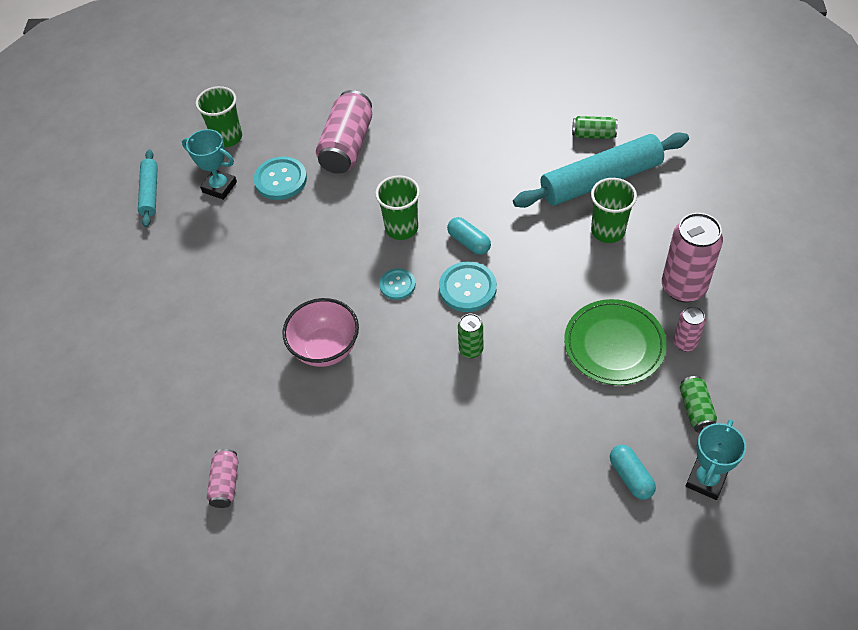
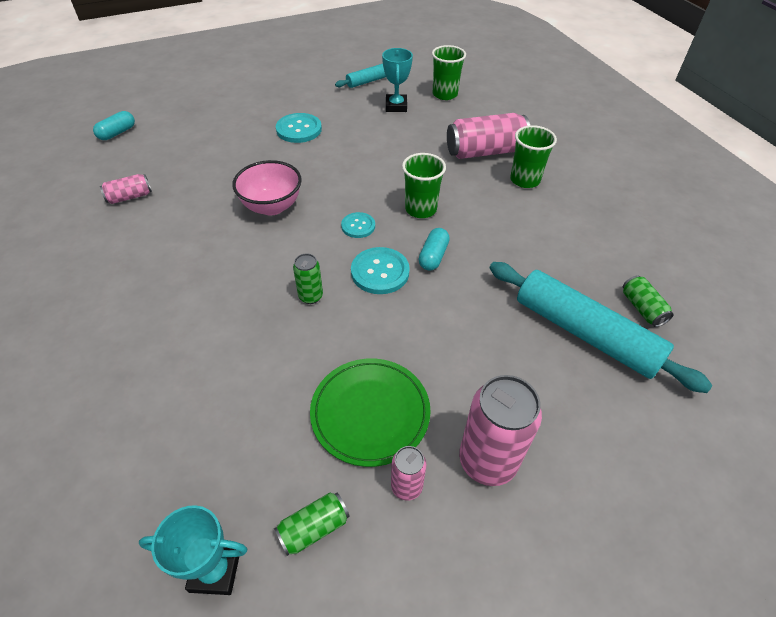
camera: 60 degrees right, 5 degrees down
(280, 180) = (424, 130): turquoise button -> turquoise button (299, 129)
(608, 231) = (520, 360): green cup -> green cup (525, 180)
(630, 477) = (200, 482): turquoise capsule -> turquoise capsule (117, 133)

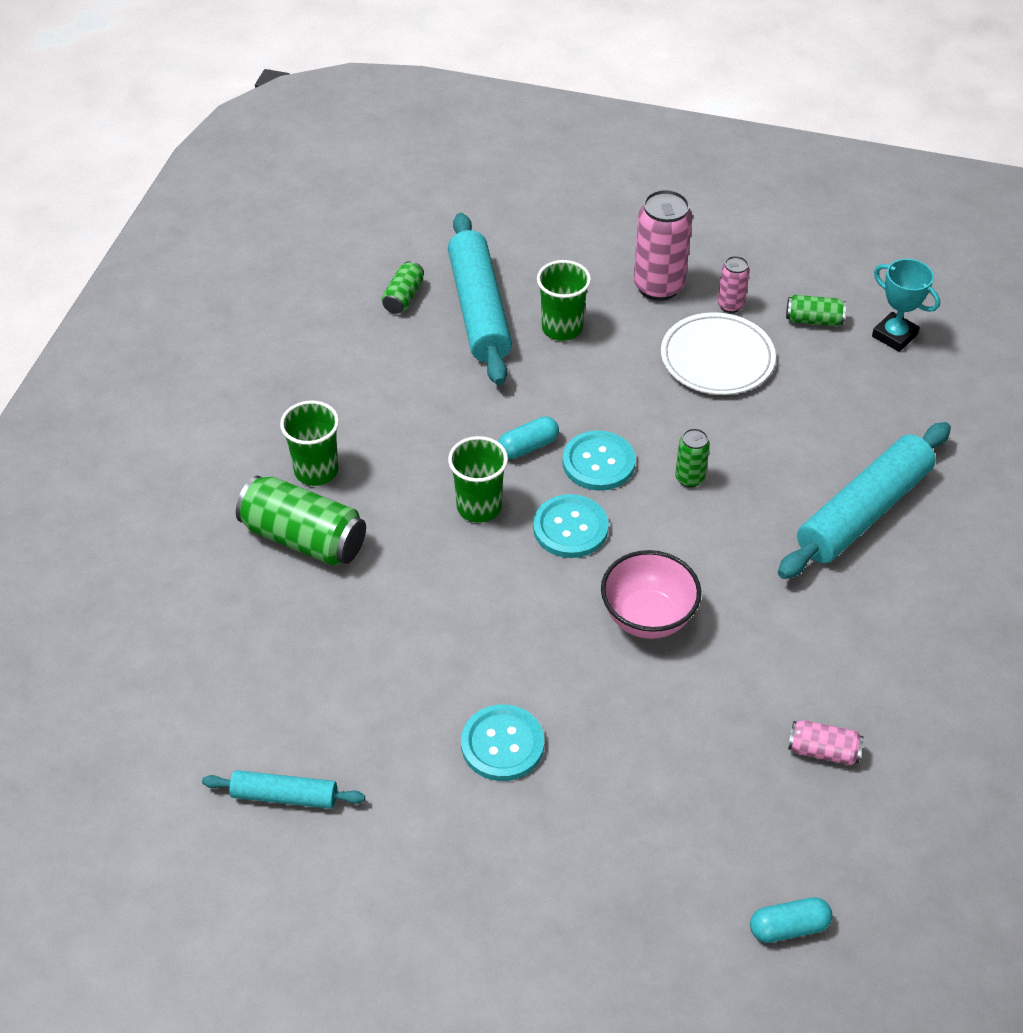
camera: 140 degrees left, 0 degrees up
(164, 345) = (863, 512): none -> turquoise rolling pin
(358, 226) = (570, 528): turquoise button -> turquoise button, size x1.59
(370, 413) = (717, 358): green plate -> white plate
(396, 106) = (314, 702): turquoise trophy -> none
(445, 94) = (214, 680): green cup -> green cup (562, 328)
(485, 151) = (304, 538): pink can -> green can

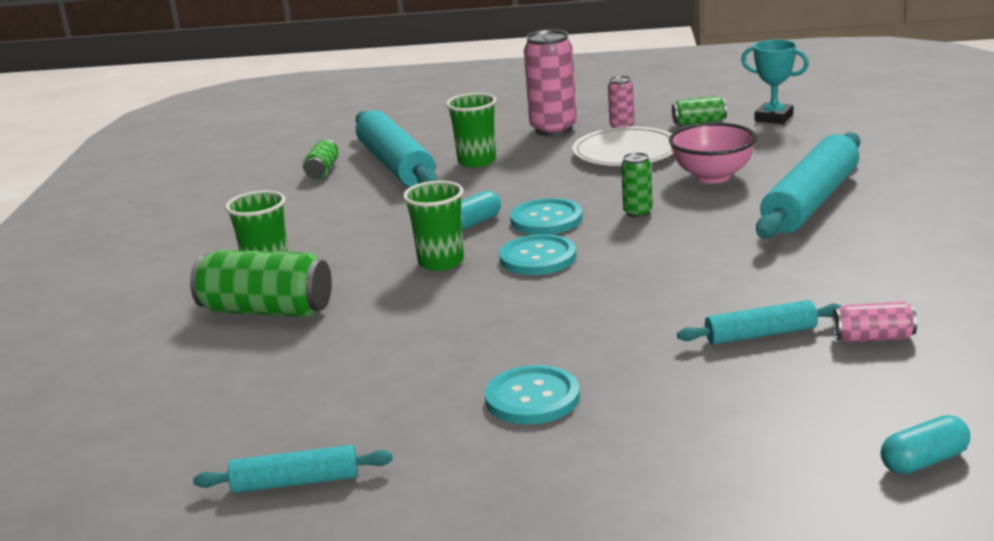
camera: 10 degrees left, 25 degrees down
(647, 618) = (643, 293): pink bowl -> pink bowl (713, 176)
(727, 715) = (760, 334): none -> turquoise rolling pin

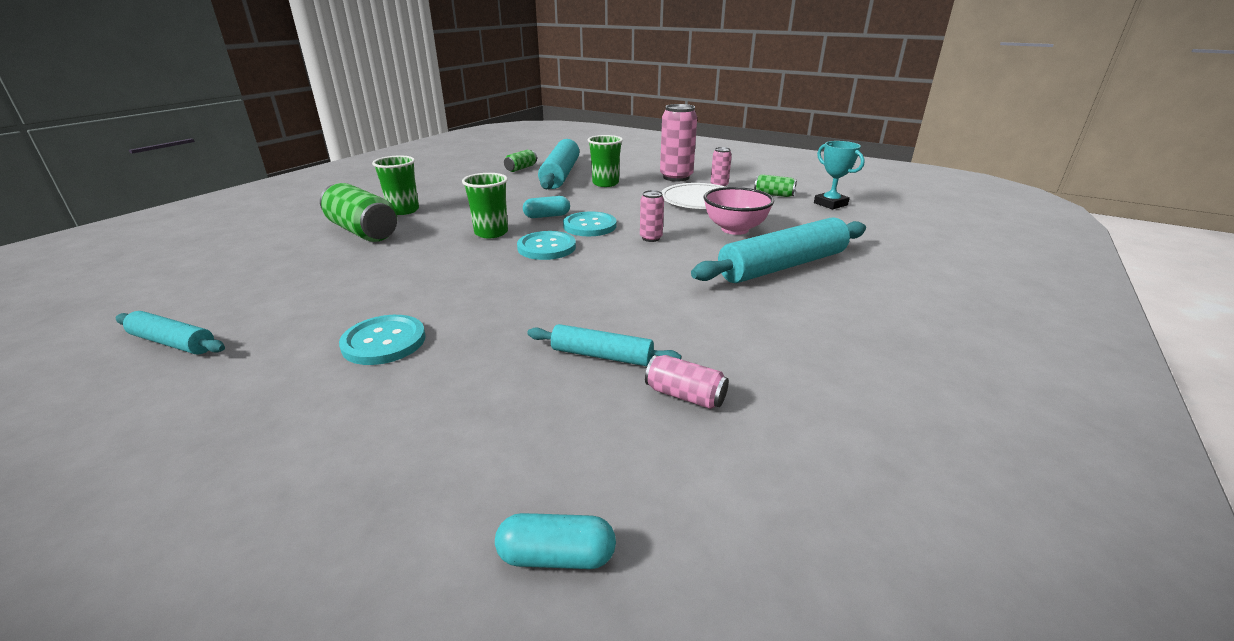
camera: 25 degrees right, 5 degrees up
(638, 213) = (651, 238): green can -> pink can

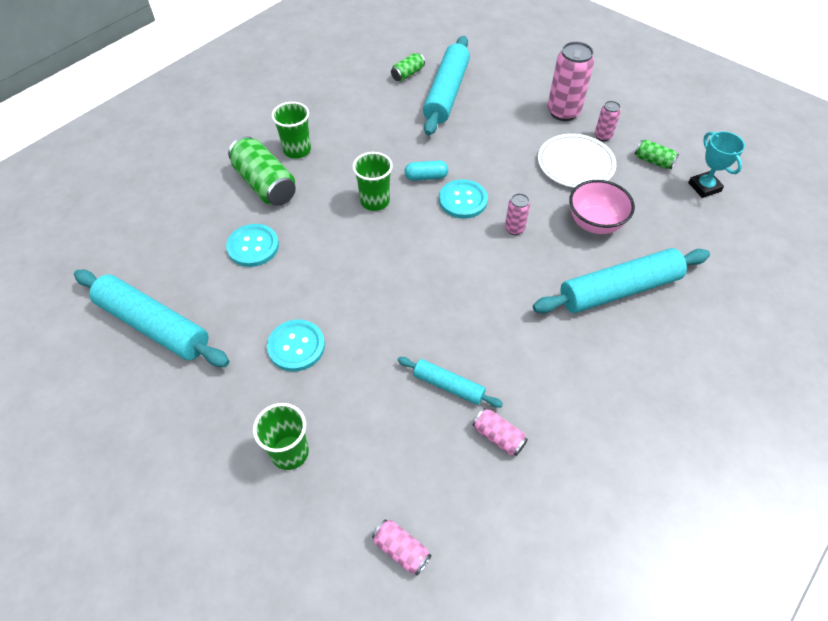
camera: 10 degrees right, 25 degrees up
(173, 342) = (154, 325): turquoise rolling pin -> turquoise rolling pin, size x1.88
(546, 247) = (421, 232): turquoise button -> turquoise button (253, 246)
(556, 556) = (401, 550): turquoise capsule -> pink can
(605, 183) = (489, 117): green cup -> green cup (290, 452)

